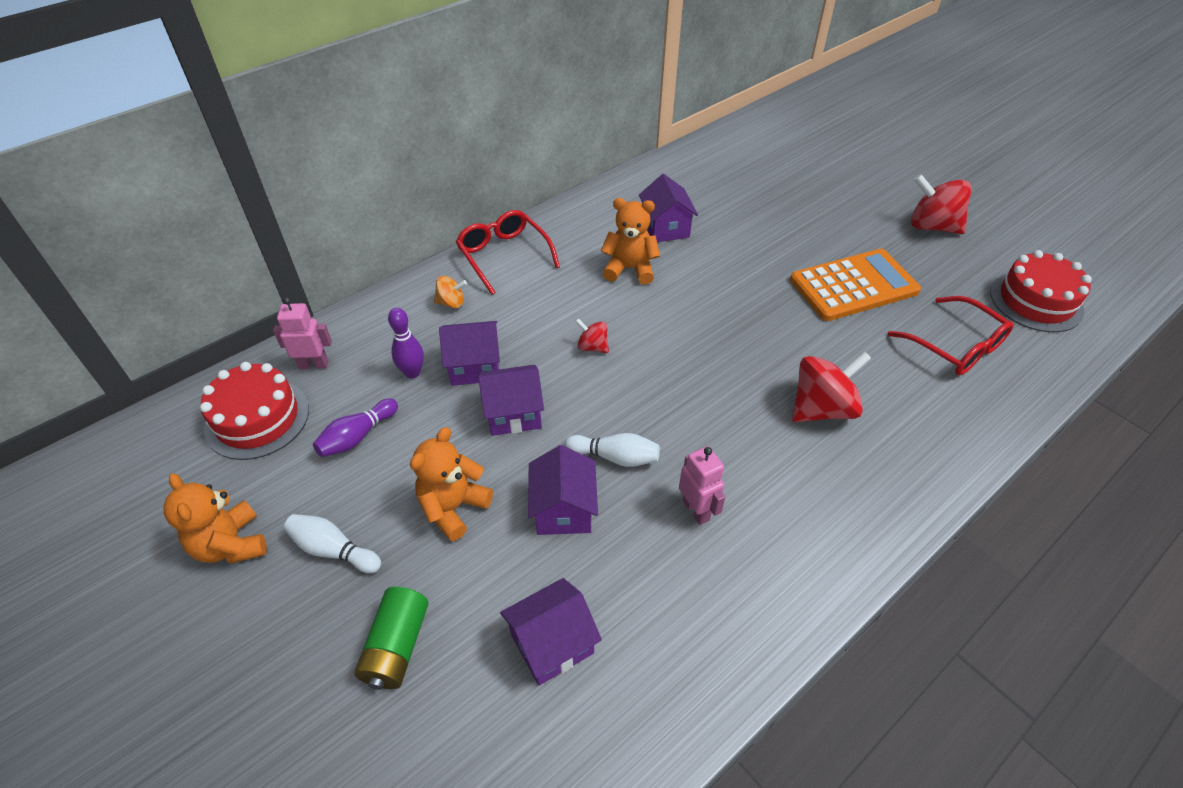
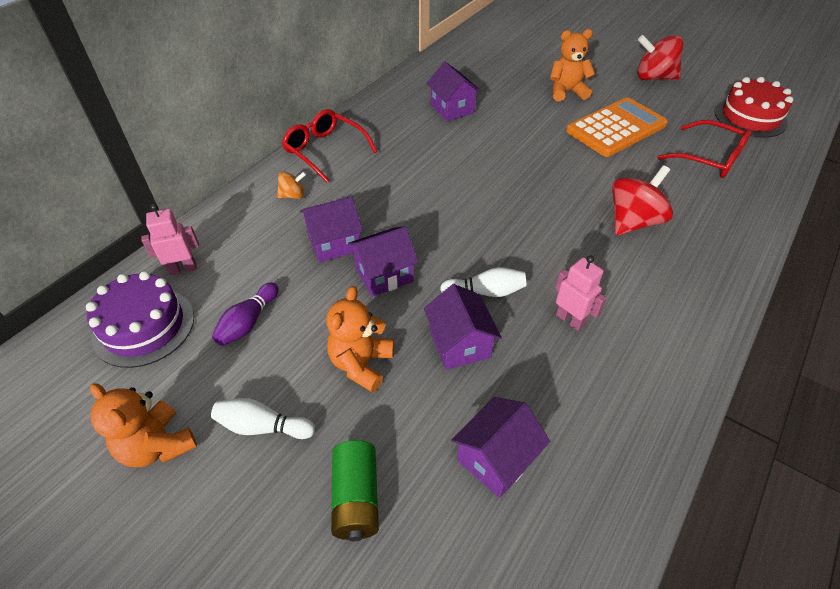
camera: 15 degrees left, 0 degrees up
(257, 418) = (144, 326): red cake -> purple cake
(412, 373) = (279, 258): purple bowling pin -> none
(592, 347) = (430, 209): red spinning top -> none
(630, 269) = (436, 144): orange teddy bear -> orange teddy bear (566, 92)

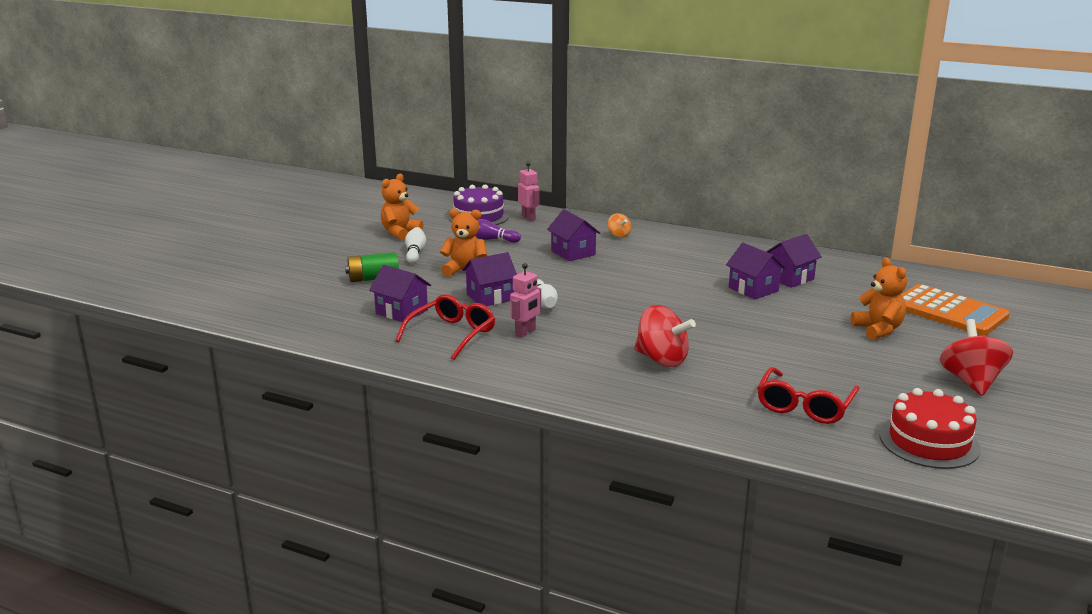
camera: 80 degrees right, 25 degrees down
(325, 151) = (682, 238): red glasses -> red glasses (452, 334)
(384, 274) = (547, 270): purple house -> purple house (753, 289)
(616, 128) = (824, 355): orange calculator -> orange calculator (949, 311)

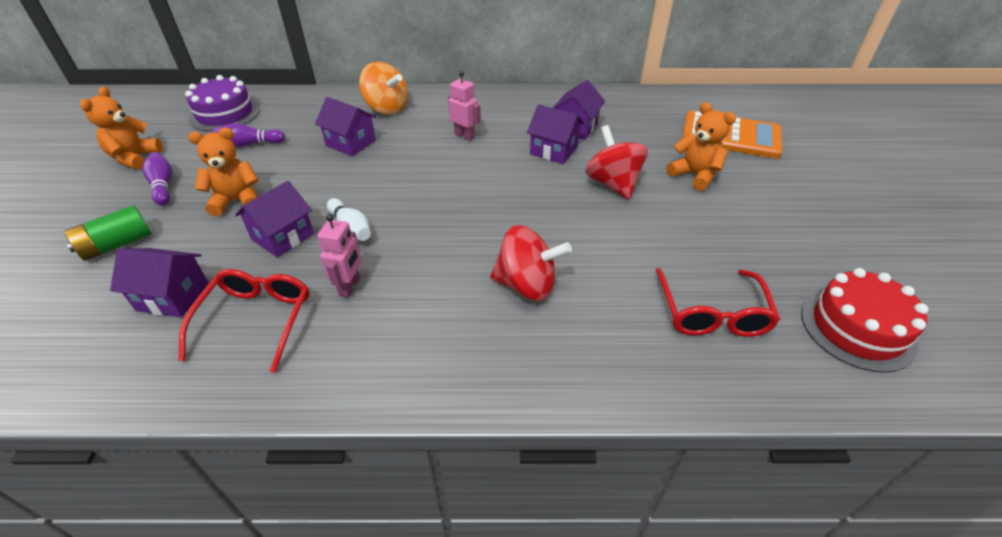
camera: 25 degrees left, 20 degrees up
(415, 253) = (163, 186): white bowling pin -> purple bowling pin
(528, 217) = (282, 104): pink robot -> pink robot (465, 136)
(619, 235) = (387, 108): orange spinning top -> orange spinning top, size x1.94
(971, 381) = (818, 223): red spinning top -> red spinning top (612, 184)

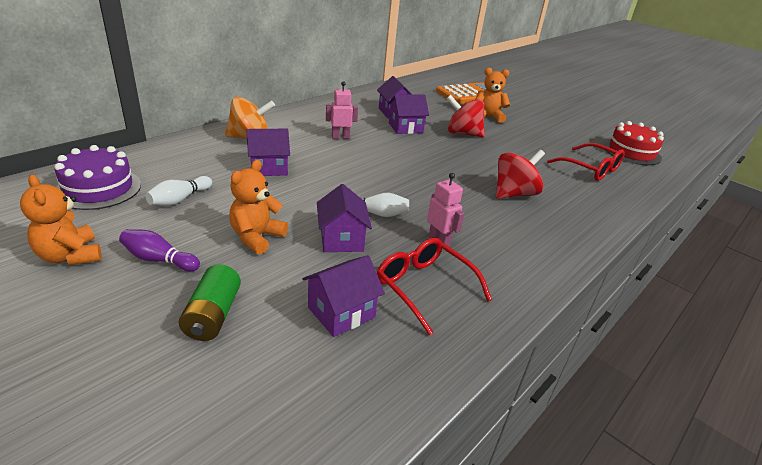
camera: 50 degrees left, 10 degrees down
(250, 144) = (180, 199): purple bowling pin -> white bowling pin

